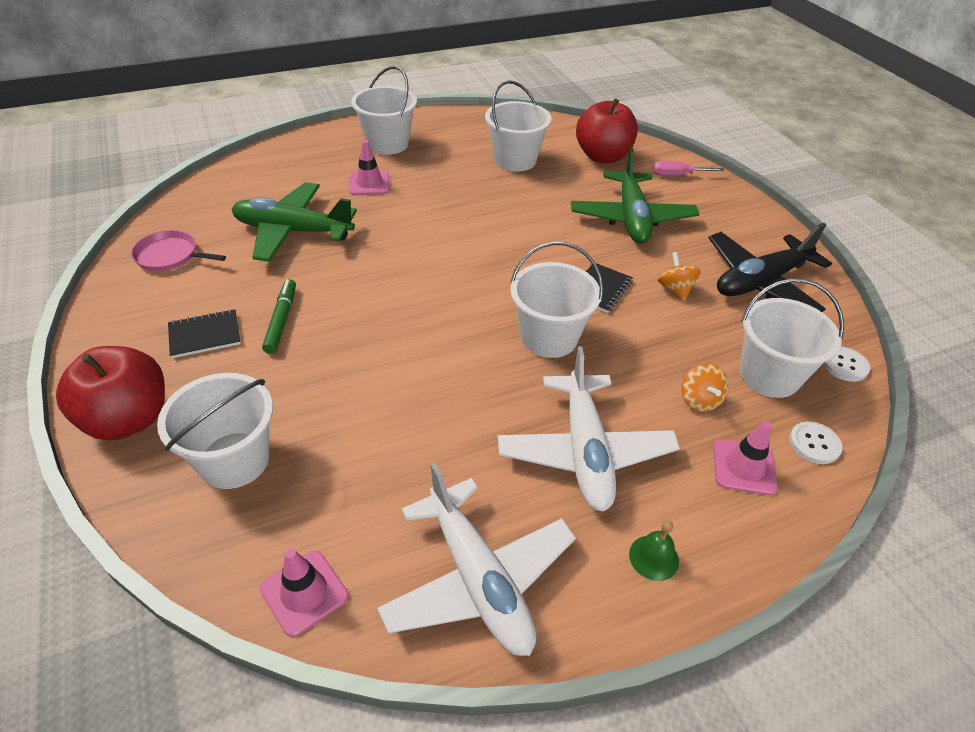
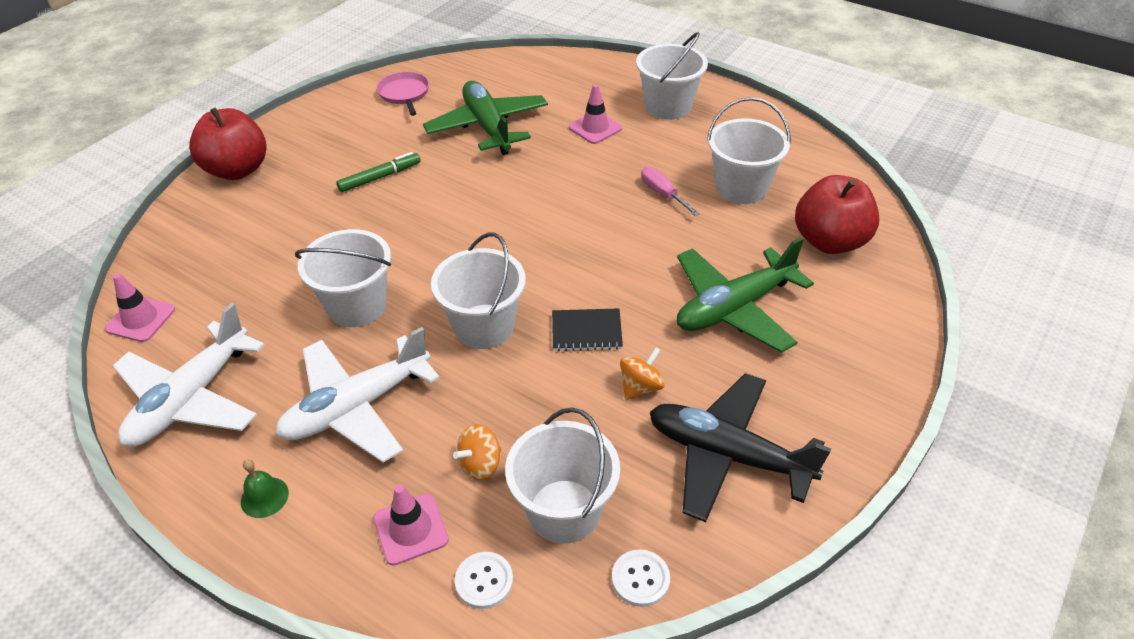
camera: 60 degrees right, 0 degrees up
(205, 335) = (336, 154): black notebook -> none
(234, 460) = (231, 231): white bucket -> white bucket (357, 306)
(678, 175) = (869, 313): pink screwdriver -> pink screwdriver (663, 194)

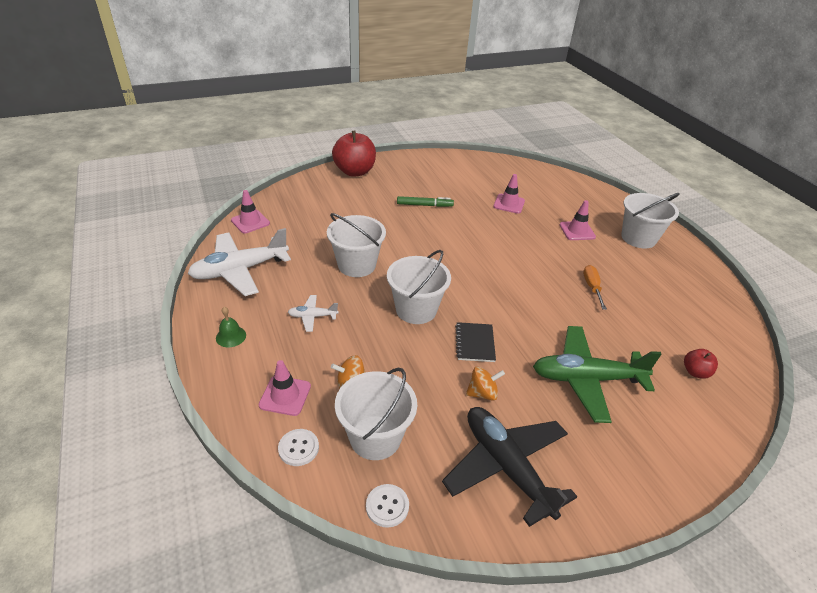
camera: 30 degrees right, 5 degrees down
(357, 407) = (312, 316): white plane -> white plane, size x0.46
(404, 94) = (474, 168): pink pan -> none
(488, 127) = (509, 204): green plane -> pink traffic cone
(586, 331) = (475, 343): black notebook -> black notebook turned 60 degrees clockwise
(663, 194) = (592, 287): pink screwdriver -> orange screwdriver
(741, 187) = (652, 308): white bucket -> none
(830, 241) = (695, 372): red apple -> red apple, size x0.47

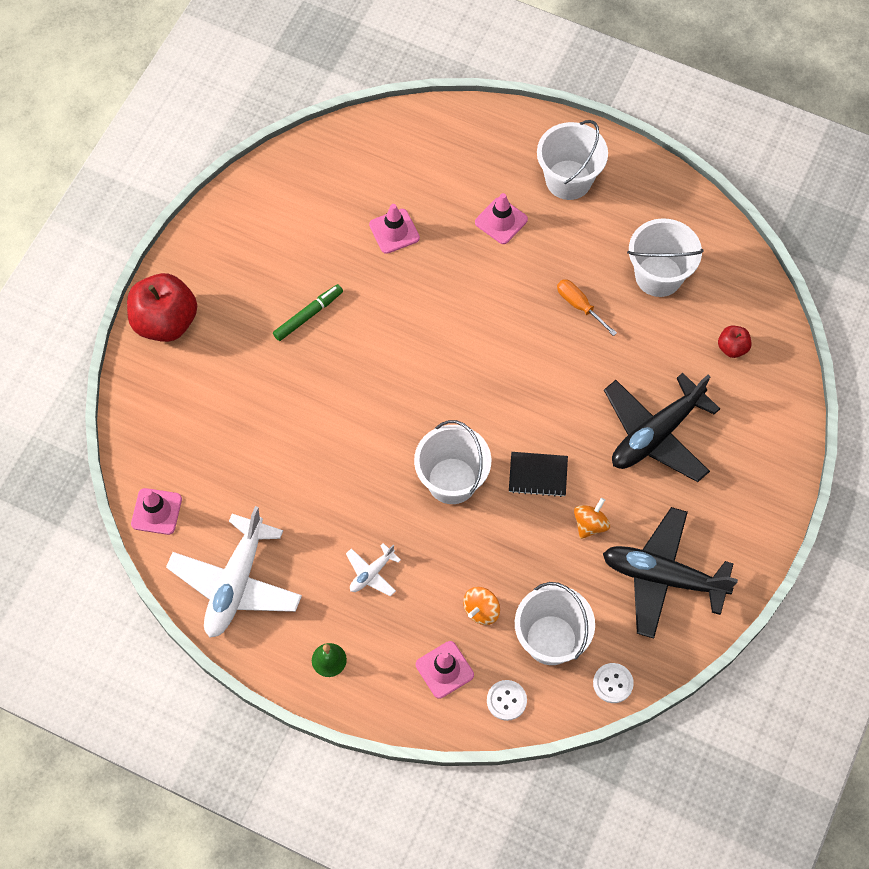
camera: 40 degrees left, 25 degrees up
(356, 265) = (338, 473): white bucket -> white bucket (658, 276)
(475, 343) = (538, 475): black notebook -> black notebook turned 45 degrees counterclockwise
(586, 379) = (656, 434): green plane -> black plane

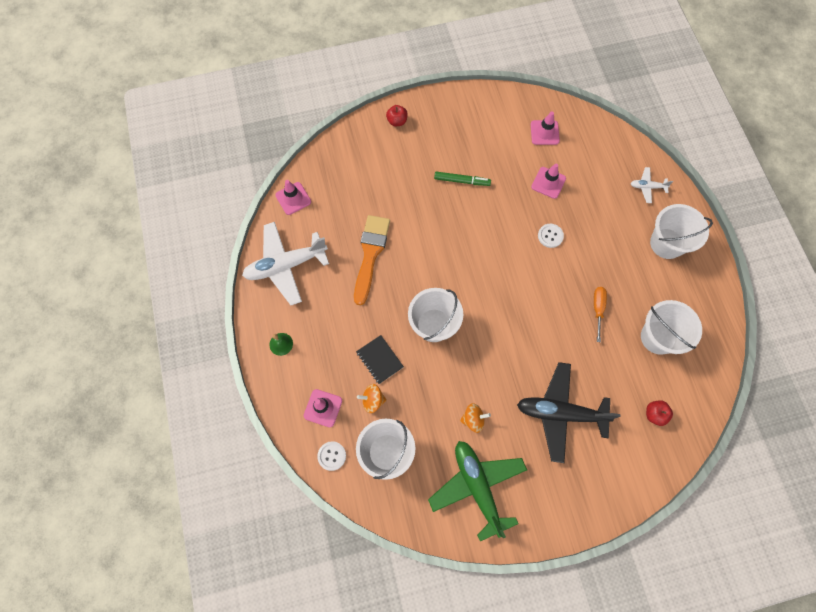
camera: 50 degrees right, 5 degrees up
(165, 322) = (397, 121): red apple -> red apple, size x0.47
(307, 481) = (370, 254): none -> orange brush
(371, 573) = (346, 326): white plane -> white plane (647, 187)
(501, 221) = (607, 229): pink traffic cone -> pink traffic cone (544, 132)
(538, 475) = (477, 367): black notebook -> black notebook (379, 360)
(613, 683) = (389, 508): white button -> white button (550, 236)
(663, 577) = (477, 487): black plane -> green plane

